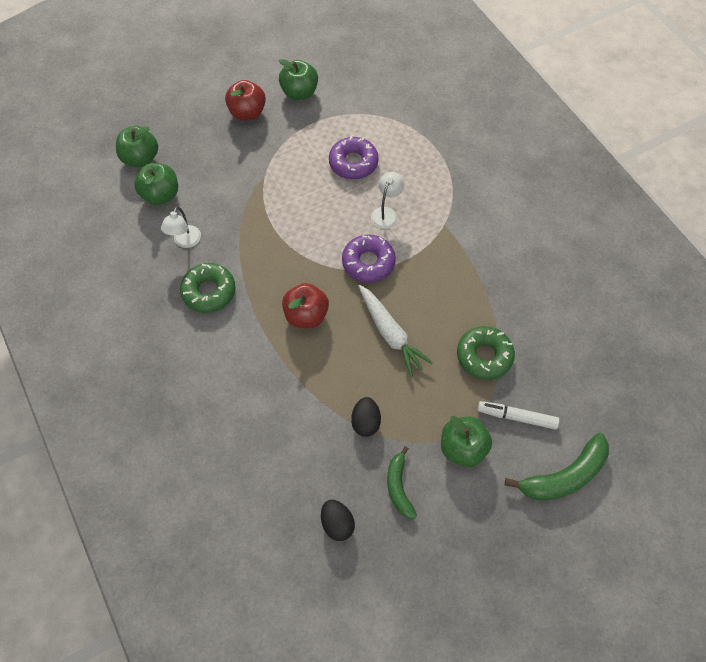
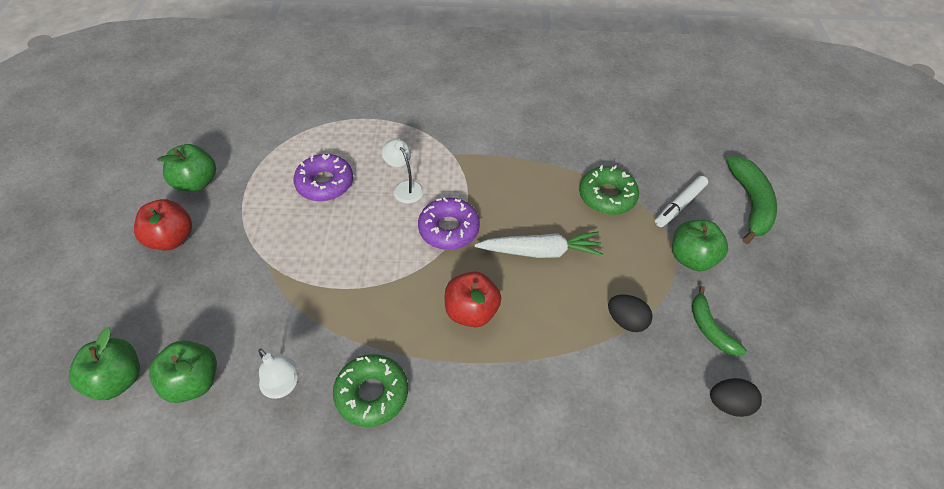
camera: 60 degrees left, 10 degrees down
(399, 487) = (710, 328): green banana -> green banana turned 45 degrees clockwise

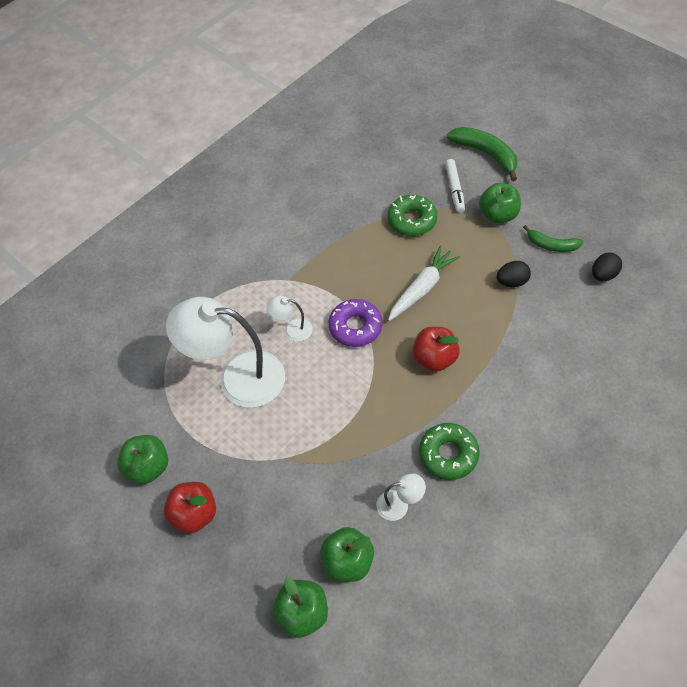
camera: 45 degrees left, 5 degrees up
(325, 183) = (238, 378): purple donut -> white lamp

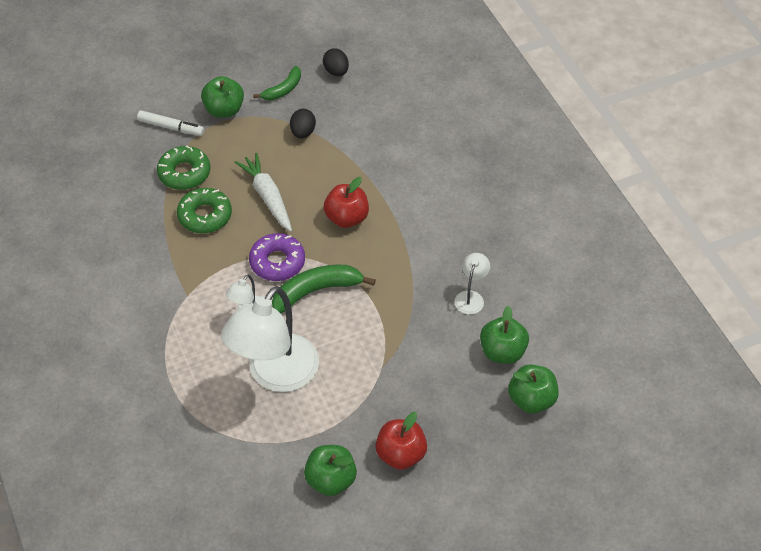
camera: 70 degrees left, 5 degrees down
(448, 454) = (443, 246): green donut -> green donut (205, 216)
(486, 154) = (147, 87): green banana -> green banana (316, 291)

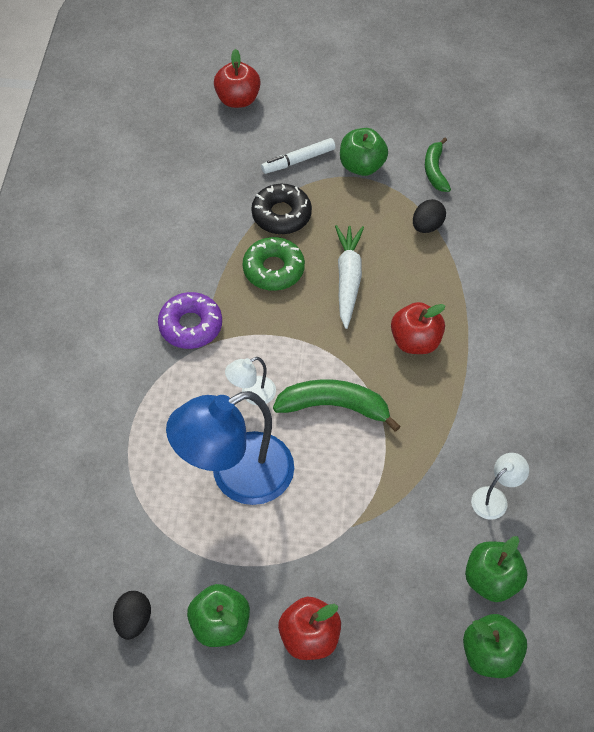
camera: 30 degrees right, 5 degrees up
(90, 101) = (238, 99): none -> red apple
(171, 127) = (298, 160): white marker -> white marker turned 105 degrees clockwise
(184, 173) = (281, 215): green donut -> black donut
(275, 375) = (236, 476): white lamp -> blue lamp
(277, 262) = (314, 354): purple donut -> purple donut (190, 325)
(283, 89) = (435, 170): green banana -> green banana turned 105 degrees clockwise
(336, 71) = (503, 175): black egg -> black egg (133, 620)

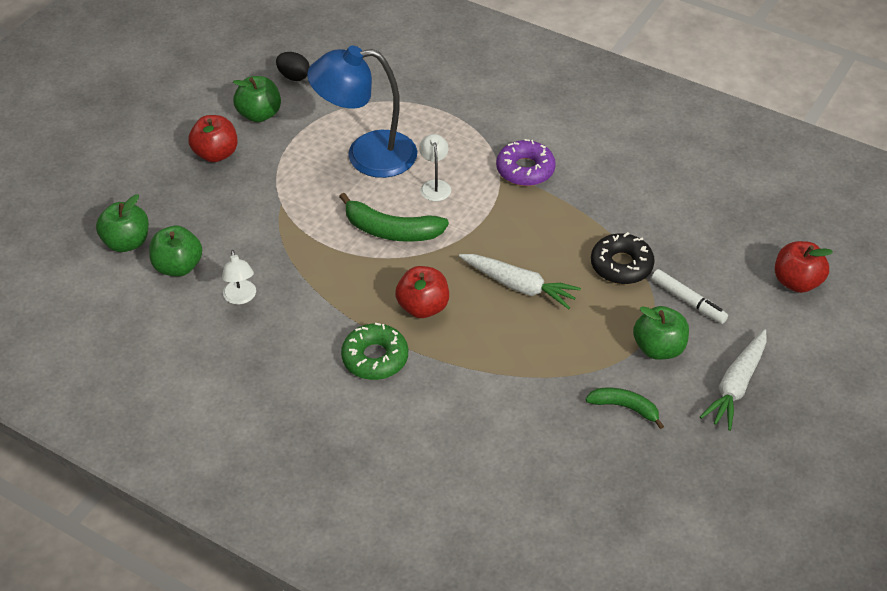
camera: 115 degrees right, 10 degrees down
(236, 476) = (366, 155): blue lamp -> blue lamp turned 90 degrees counterclockwise
(273, 269) = (558, 239): green donut -> green donut (375, 358)
(298, 160) = (688, 301): white marker -> white marker turned 135 degrees clockwise
(334, 406) = (391, 230): green banana -> green banana turned 75 degrees clockwise
(371, 112) = (736, 385): none -> white carrot
(427, 226) = (552, 370): black egg -> none

